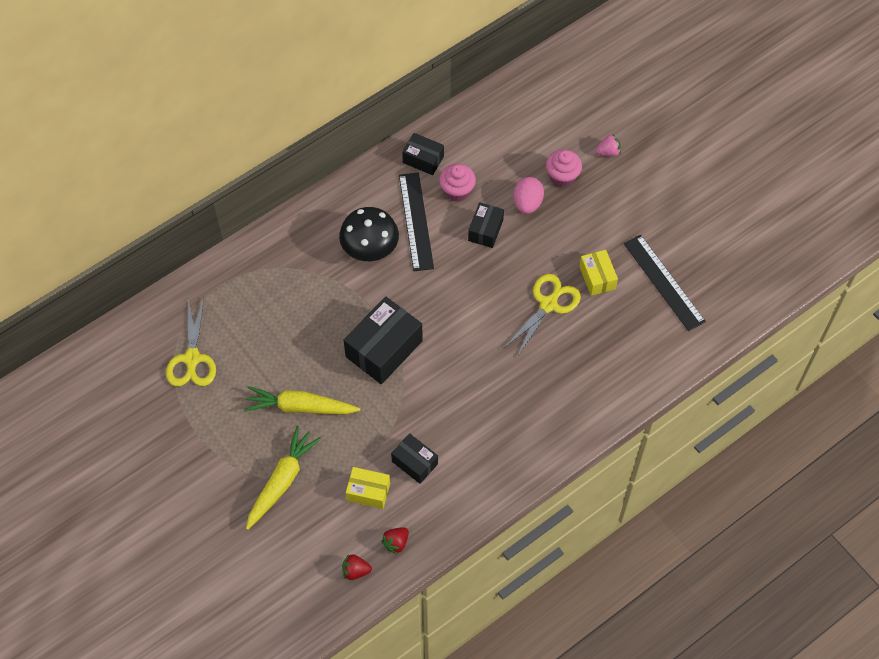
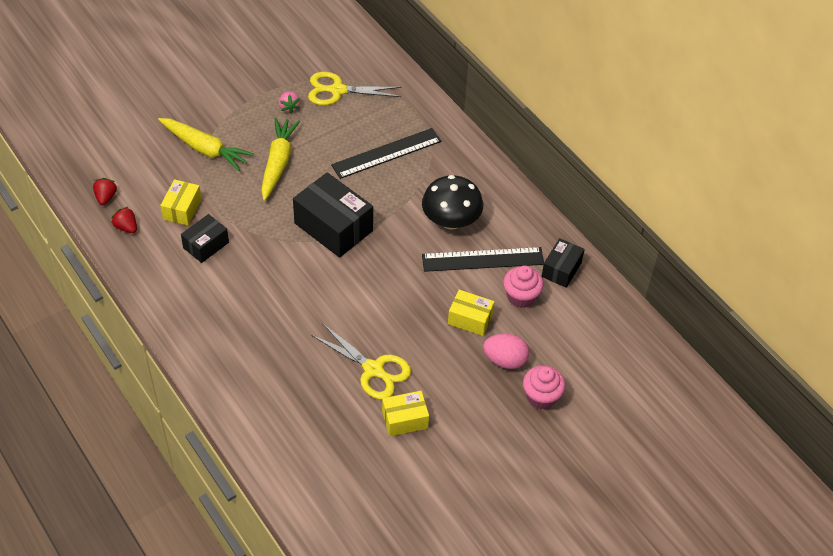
camera: 90 degrees right, 10 degrees down
(485, 230) = (470, 319): black box -> yellow box
(608, 152) = (577, 447): pink strawberry -> pink strawberry (289, 107)
(664, 282) = (395, 487): black ruler -> black ruler (386, 153)

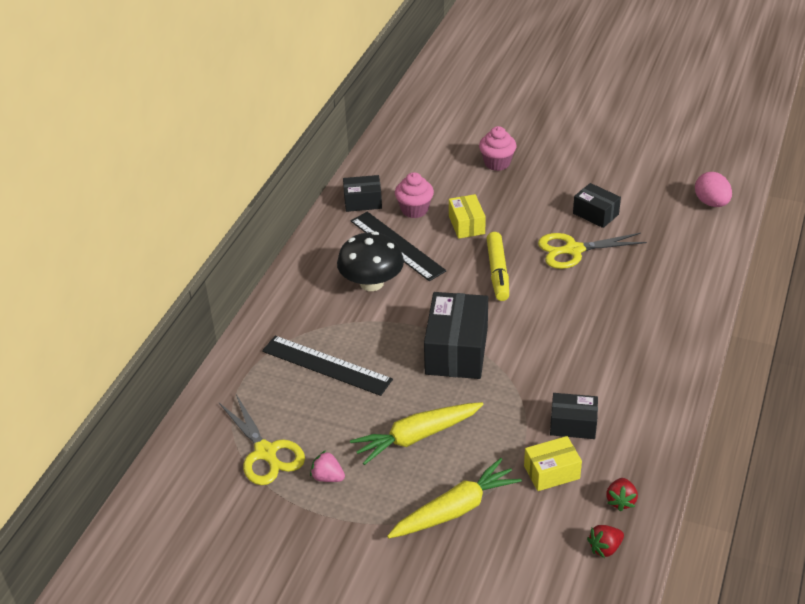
camera: 120 degrees left, 10 degrees down
(205, 149) = (455, 509): yellow carrot -> yellow carrot turned 60 degrees clockwise
(289, 107) = (327, 477): pink strawberry -> pink strawberry turned 105 degrees counterclockwise
(373, 369) = (573, 250): yellow scissors -> yellow scissors turned 105 degrees counterclockwise
(393, 302) = (497, 272): none -> yellow marker
(405, 419) = (595, 214): yellow box -> black box
(505, 360) = (485, 192): pink egg -> pink egg (711, 203)

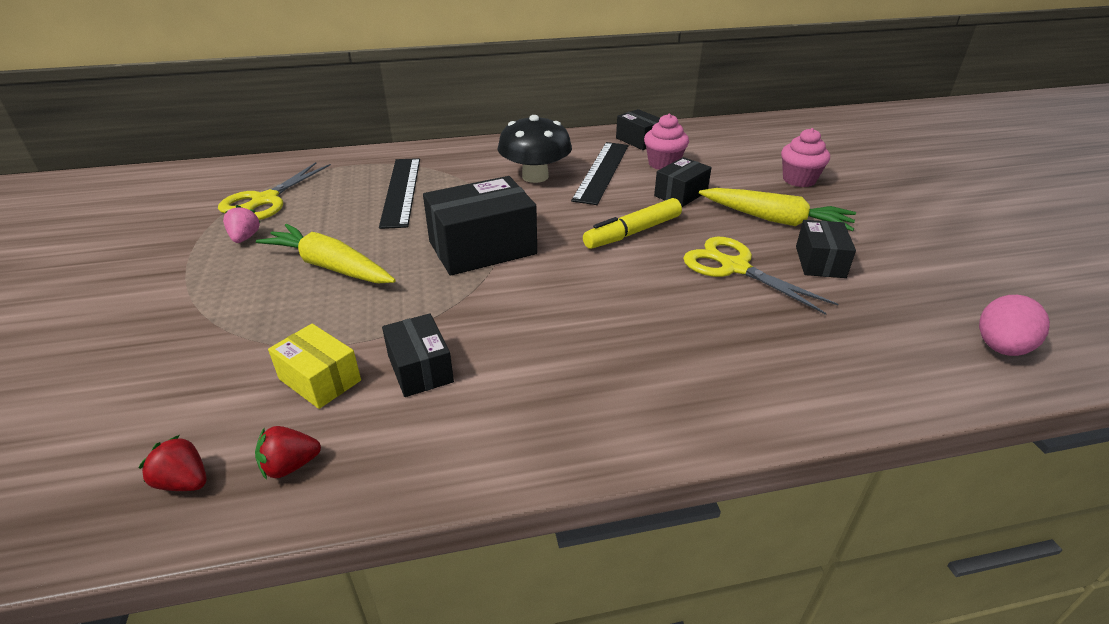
camera: 55 degrees right, 5 degrees down
(455, 509) = (223, 327): yellow carrot -> yellow carrot (775, 220)
(466, 225) = (680, 194): yellow box -> black box

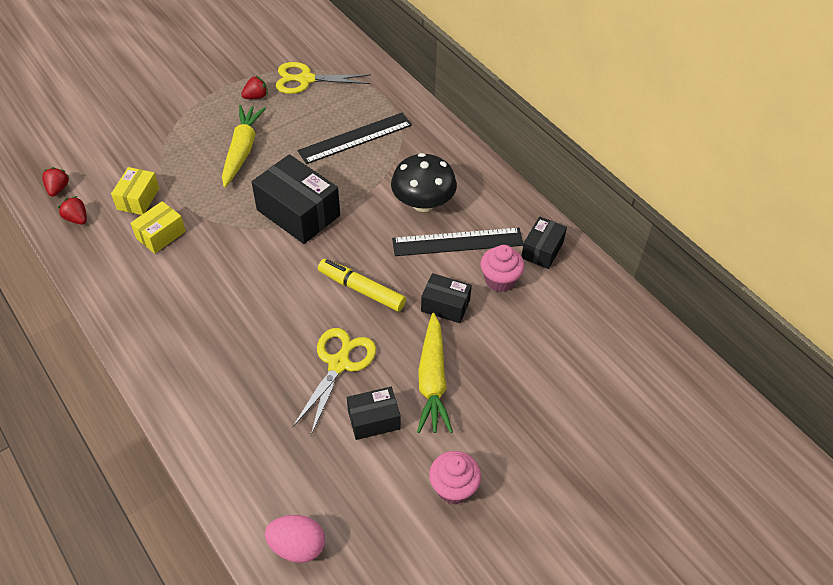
camera: 65 degrees right, 15 degrees up
(245, 238) = (256, 97): pink strawberry -> red strawberry
(420, 369) = (161, 235): black box -> yellow box
(799, 180) = (527, 389): pink cupcake -> pink cupcake (453, 488)

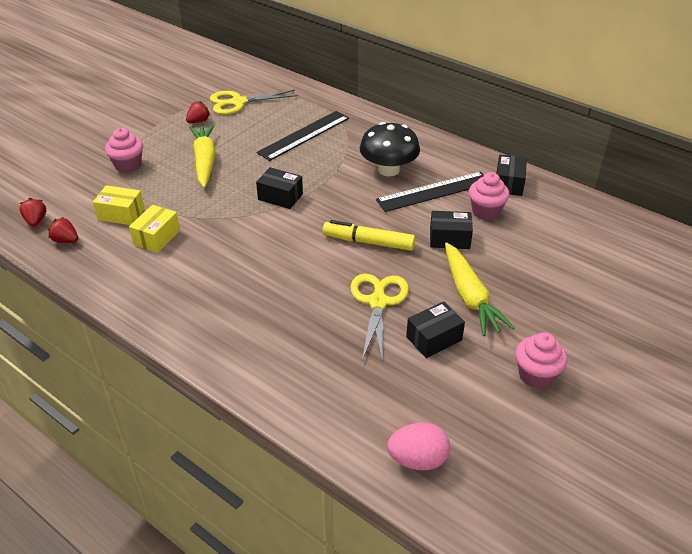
camera: 15 degrees left, 10 degrees down
(138, 199) = (121, 214): yellow box -> yellow box turned 75 degrees counterclockwise
(166, 139) = (128, 165): none -> pink cupcake
(298, 213) = (280, 197): black box -> black box, size x0.57

